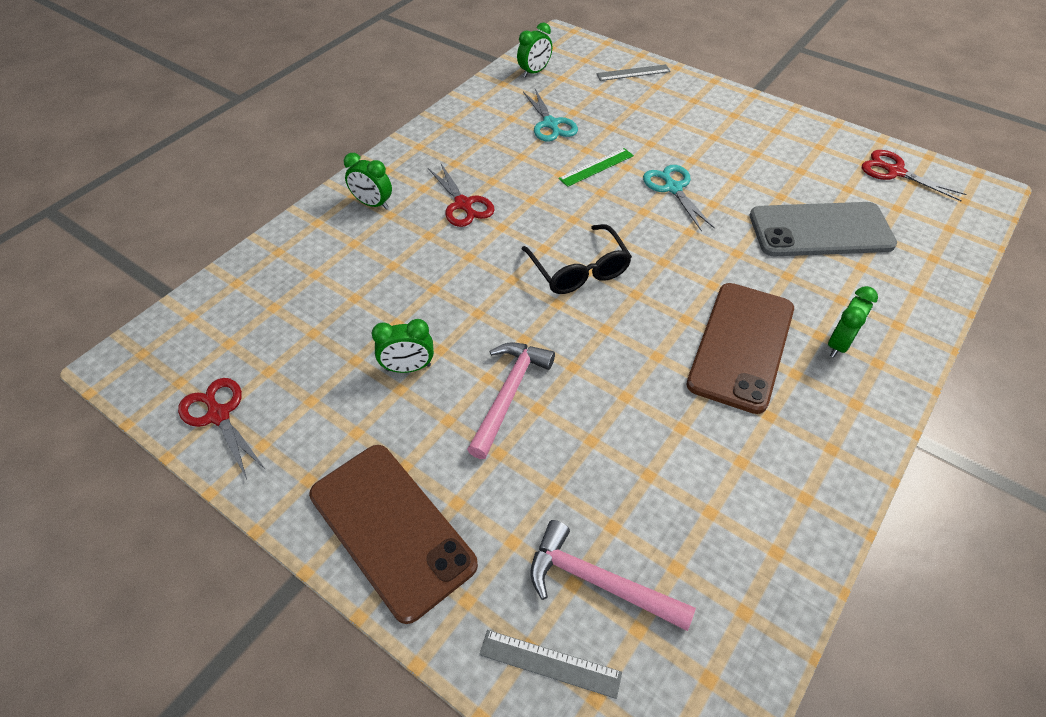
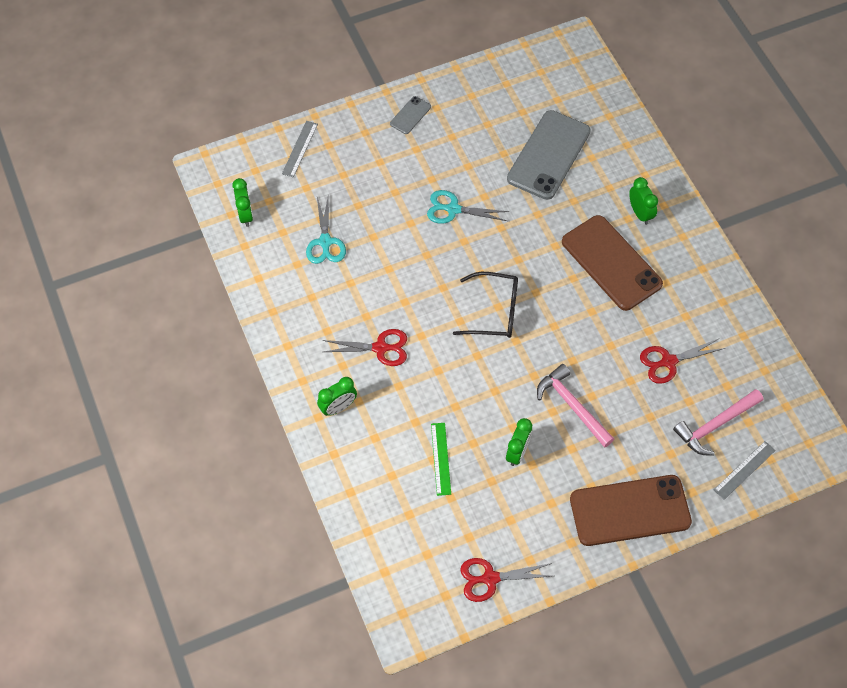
camera: 60 degrees left, 10 degrees up
(550, 124) = (325, 242): turquoise scissors -> turquoise scissors turned 75 degrees clockwise
(596, 167) = (398, 242): green ruler -> green ruler (441, 458)
(746, 118) = (410, 115): none -> grey phone
(894, 172) = (525, 74): red scissors -> red scissors (668, 362)

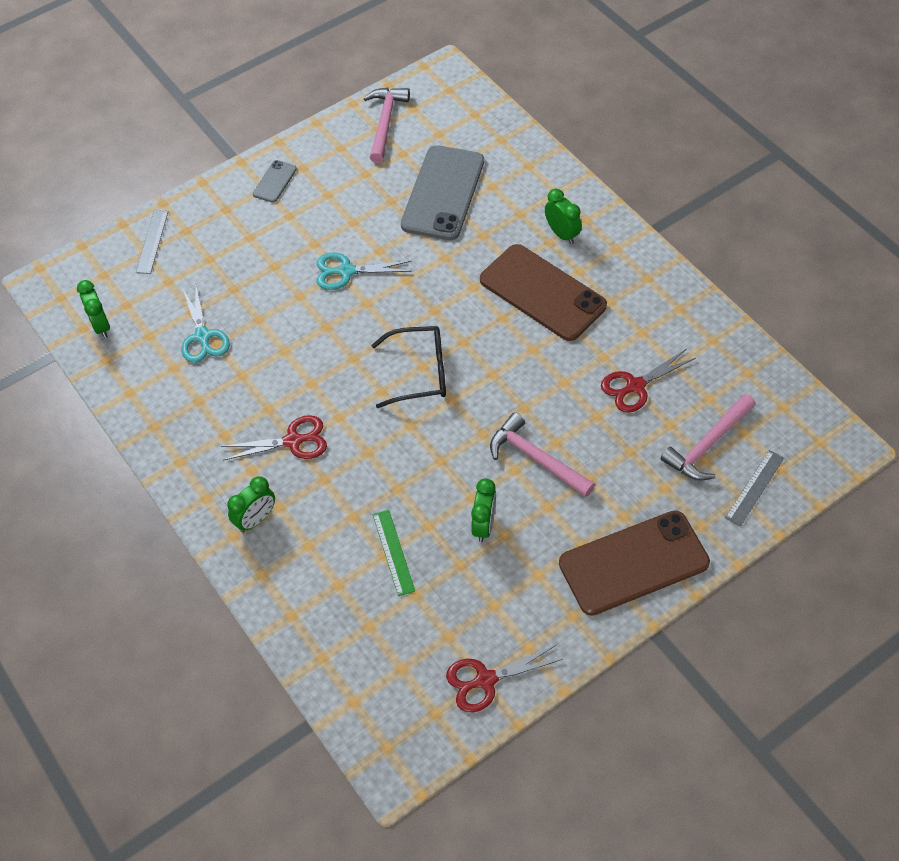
camera: 10 degrees left, 5 degrees down
(514, 79) = (385, 123): none -> pink hammer

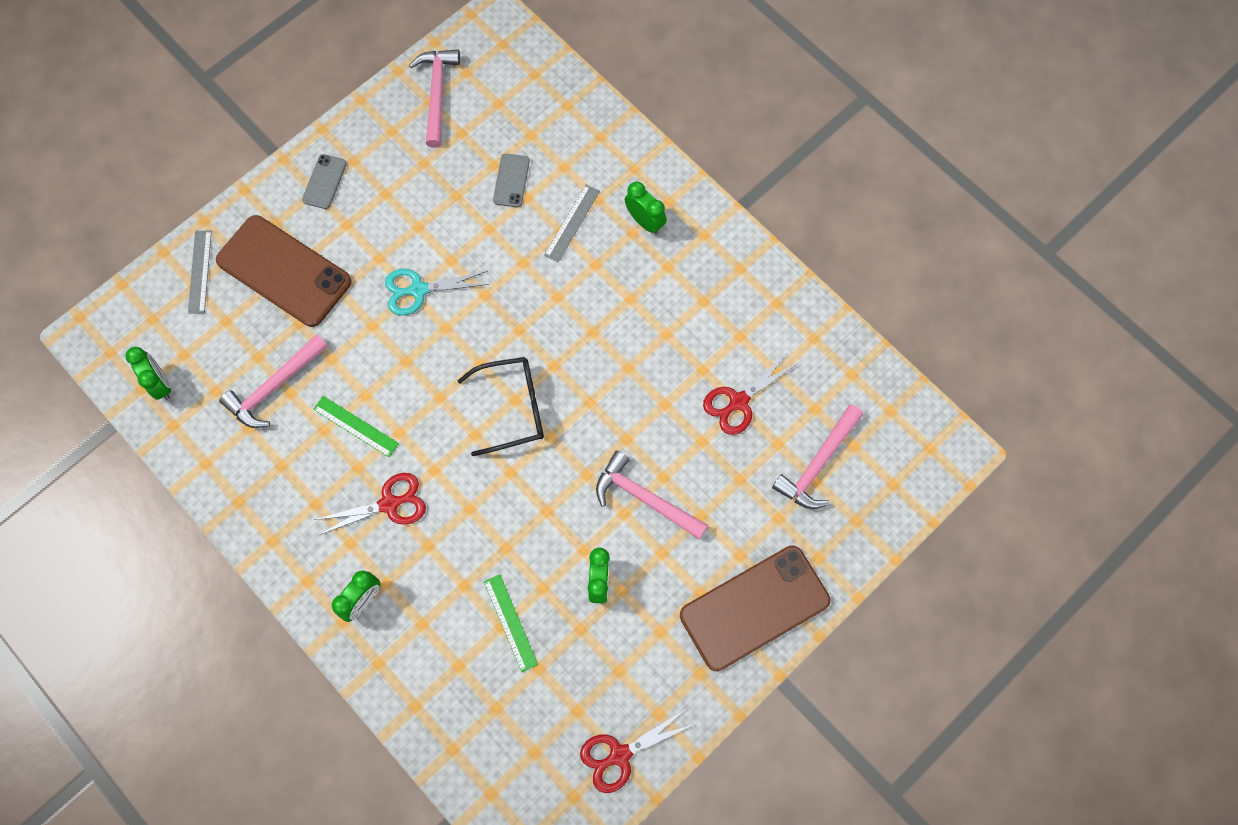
camera: 10 degrees left, 15 degrees up
(203, 337) = (274, 387): turquoise scissors -> pink hammer
(272, 374) = (356, 426): none -> green ruler
(443, 193) = (511, 180): grey phone -> grey phone, size x0.45
(542, 293) = (631, 297): brown phone -> brown phone (284, 271)
(755, 488) = (868, 509): grey ruler -> grey ruler (572, 223)

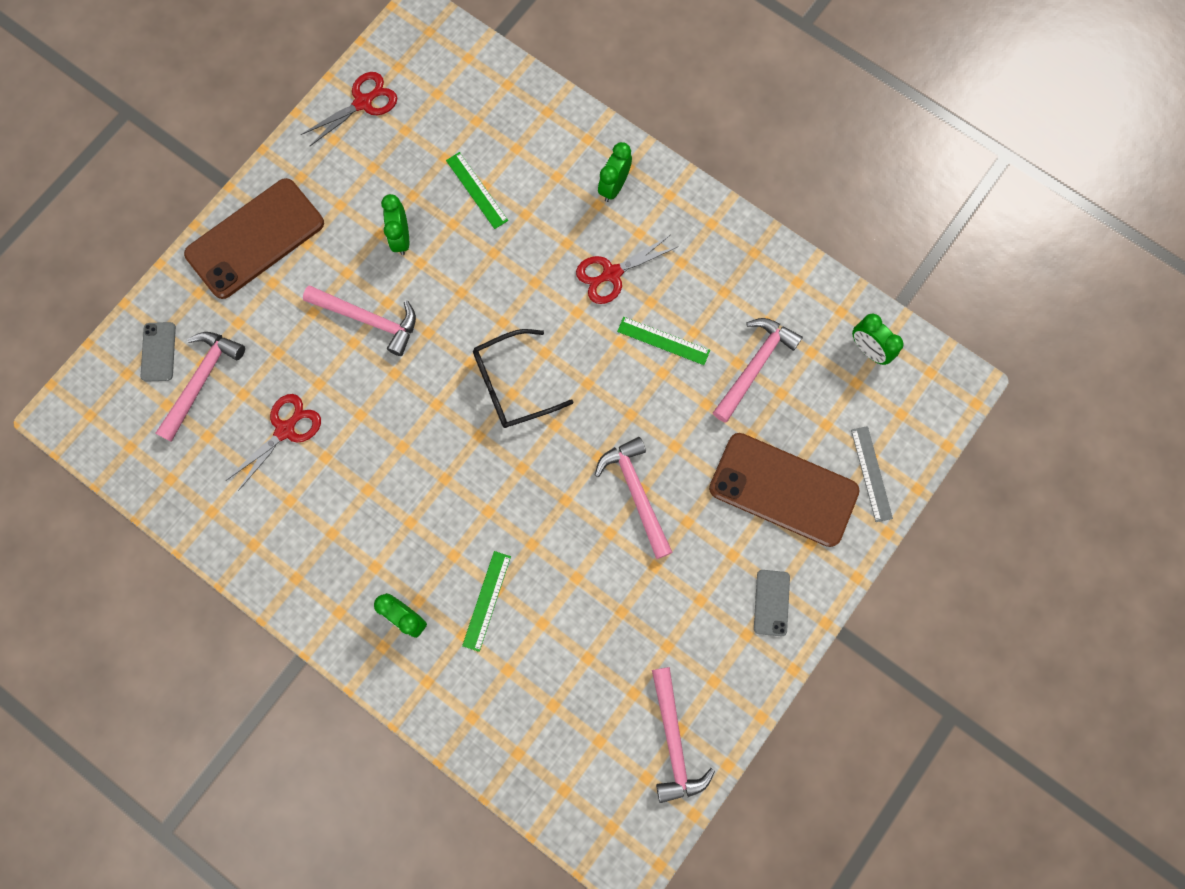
camera: 170 degrees right, 5 degrees up
(418, 290) = (636, 493): turquoise scissors -> pink hammer
(511, 180) = (564, 641): grey phone -> grey phone (158, 352)
(572, 223) = (486, 600): grey ruler -> green ruler

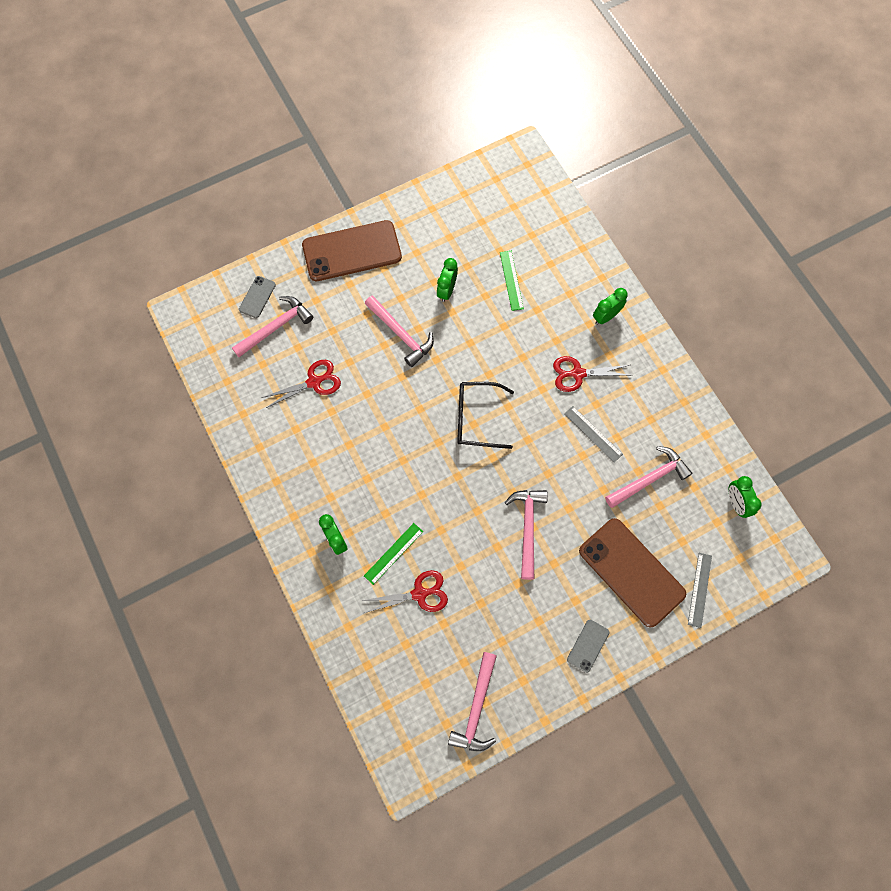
camera: 25 degrees right, 5 degrees down
(363, 102) = (462, 193): red scissors -> red scissors (420, 594)
(663, 341) = (593, 434): green ruler -> grey ruler

